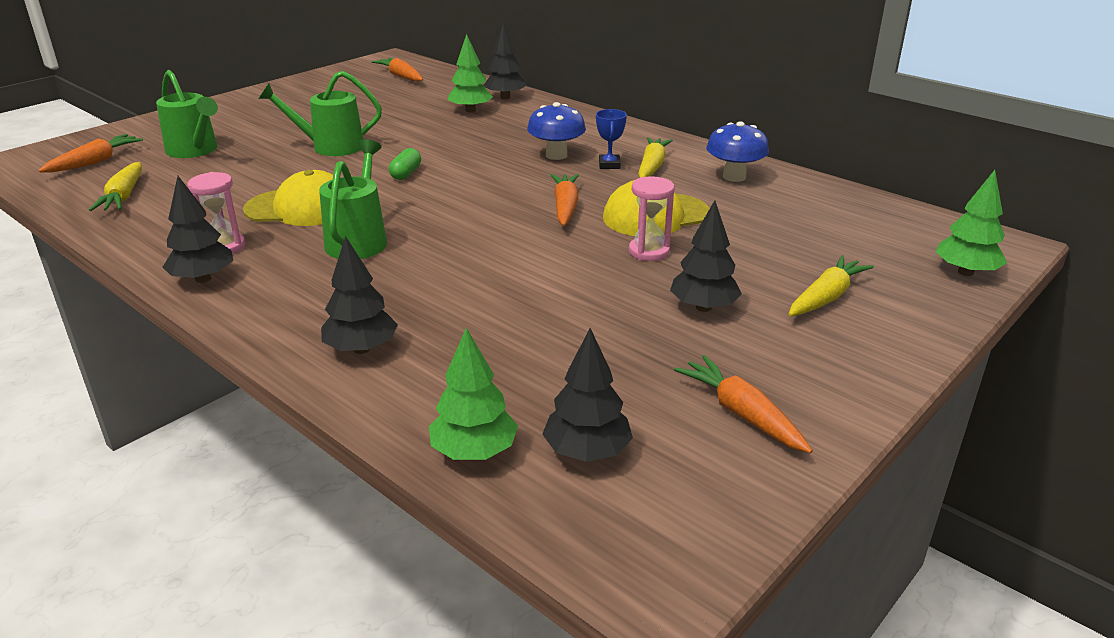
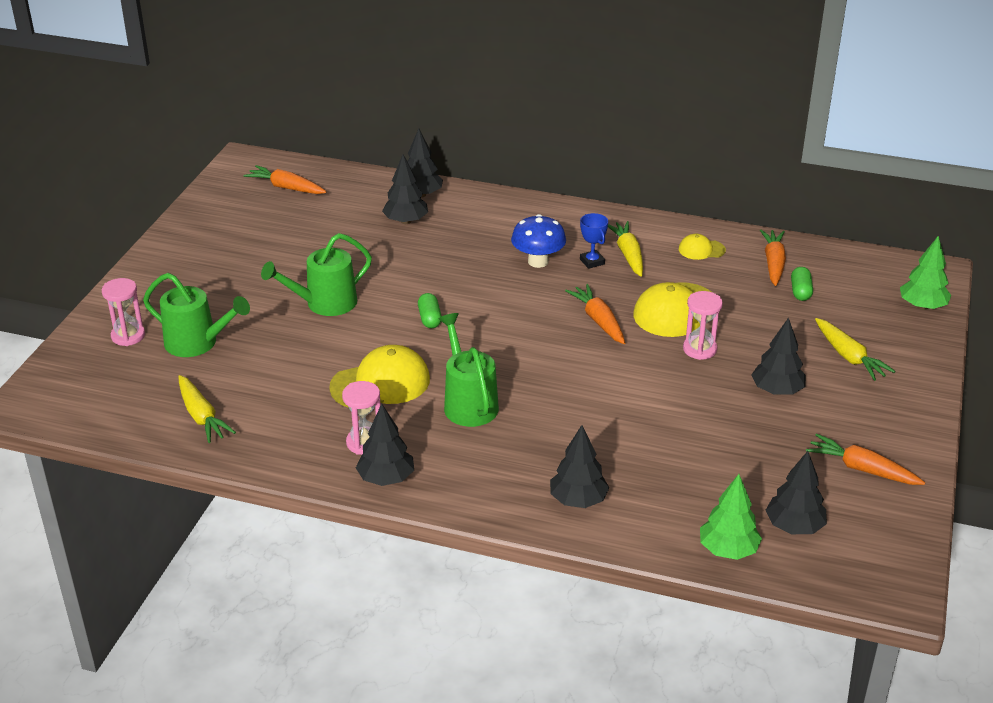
camera: 25 degrees left, 5 degrees up
(95, 162) = (115, 384): orange carrot -> orange carrot (773, 263)
(152, 136) = (128, 336): none -> pink hourglass
(470, 110) = (406, 221): green tree -> black tree
(734, 177) = (701, 250): blue mushroom -> yellow cap
(816, 229) = (800, 291): none -> green capsule
(826, 297) = (849, 357): yellow carrot -> yellow carrot turned 135 degrees clockwise

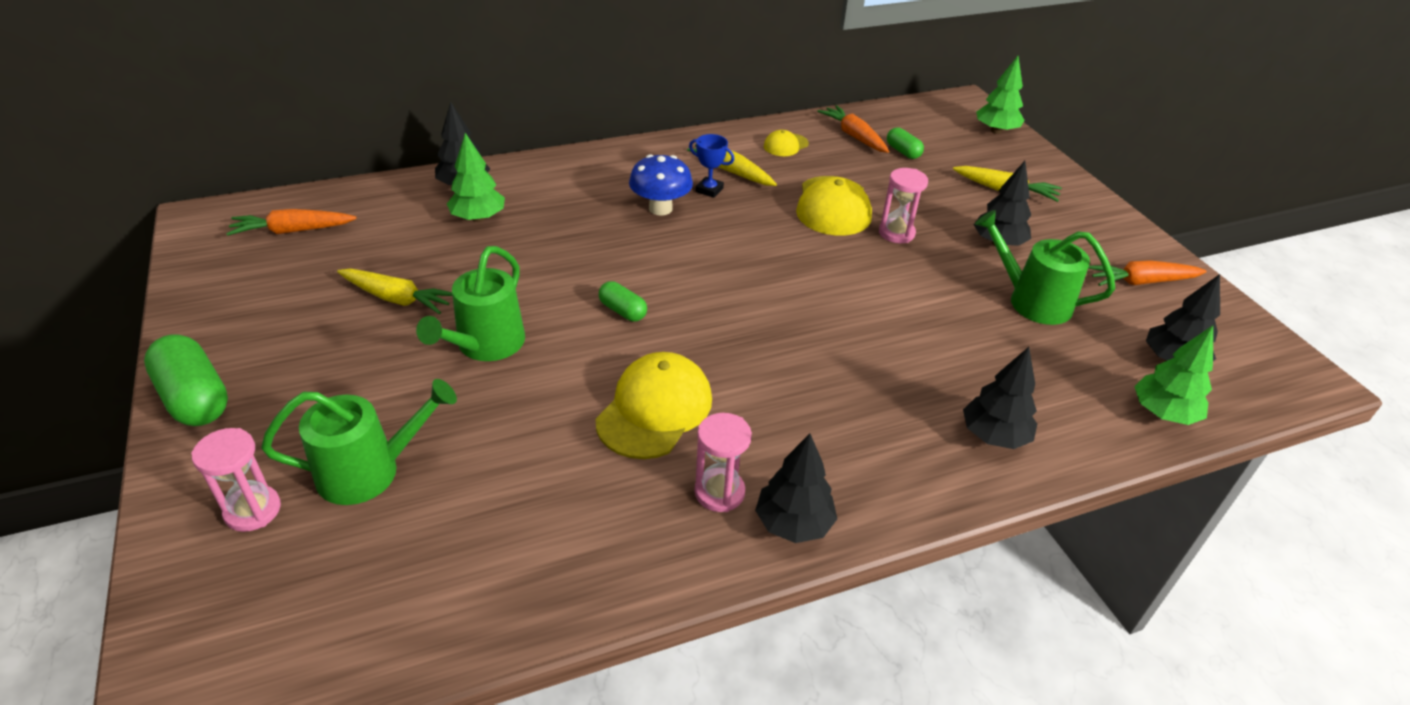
camera: 40 degrees left, 5 degrees up
(150, 267) = (195, 398): none -> green capsule
(202, 416) = (481, 571): yellow carrot -> yellow carrot (397, 298)
(406, 221) = (478, 218): black tree -> green tree
(468, 403) = (769, 385): green watering can -> green watering can (1031, 301)
(598, 320) = (783, 243): orange carrot -> none

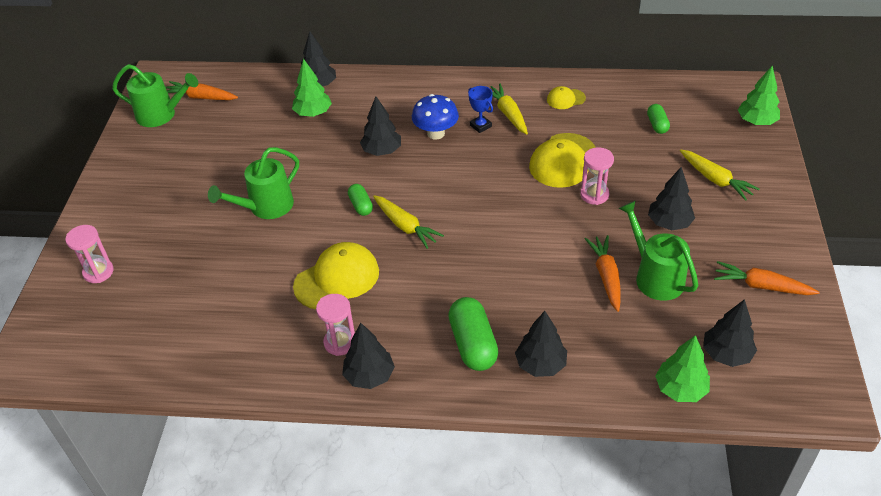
camera: 30 degrees right, 5 degrees up
(195, 398) = (101, 197): green capsule -> green capsule (473, 344)
(370, 471) = (163, 268): green watering can -> green watering can (161, 115)
(397, 298) = (234, 161): yellow carrot -> yellow carrot (405, 226)
(605, 242) = (382, 151): none -> black tree
(853, 136) = (627, 102): orange carrot -> orange carrot (606, 276)

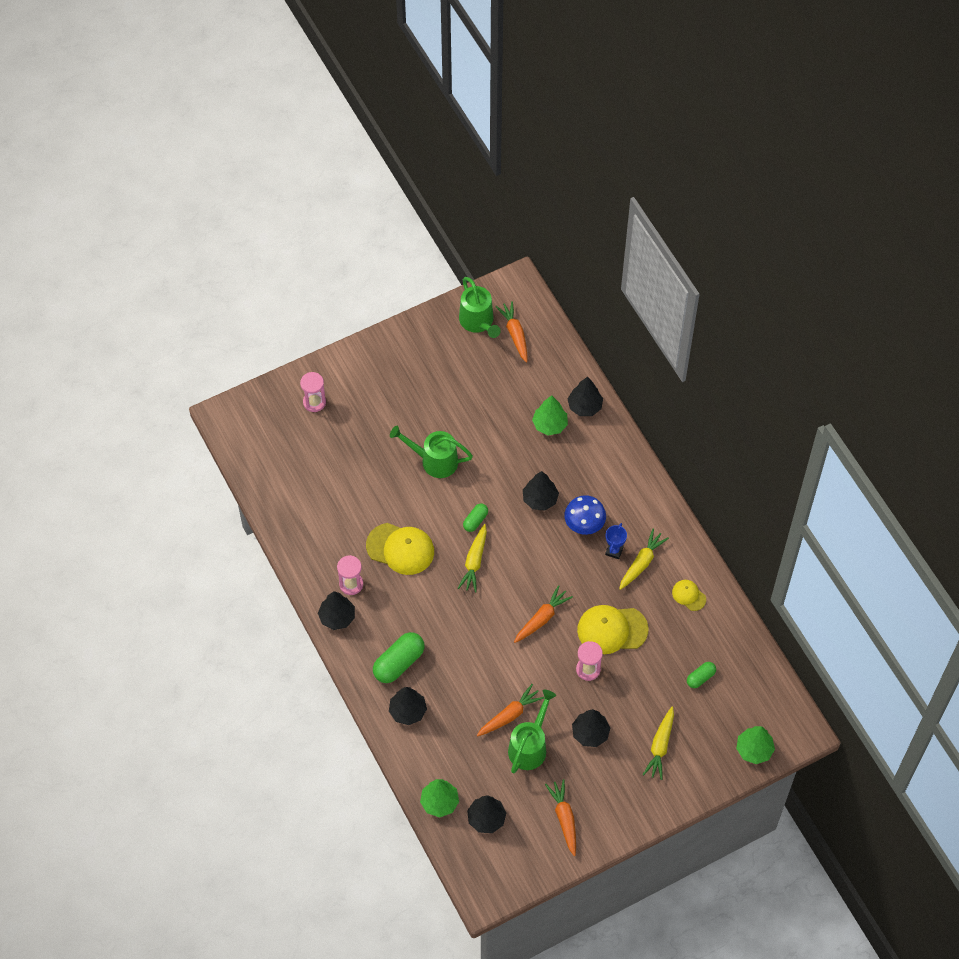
camera: 55 degrees right, 15 degrees up
(511, 204) = (542, 618): none -> orange carrot

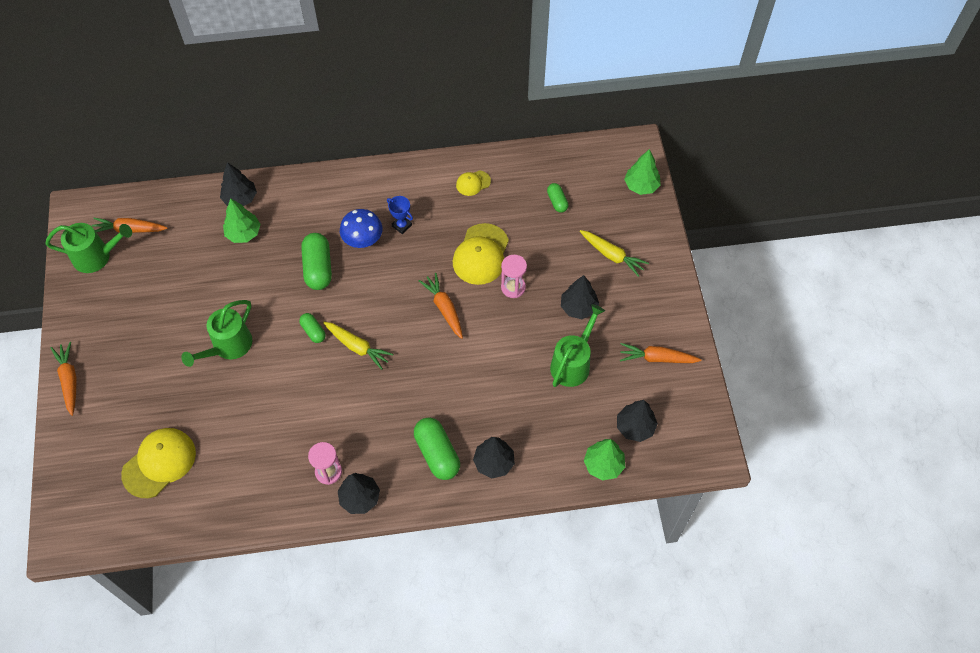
camera: 70 degrees left, 0 degrees up
(314, 402) = (97, 440): pink hourglass -> none
(400, 549) = (311, 410): yellow cap -> yellow cap (159, 463)
(510, 715) = (534, 370): orange carrot -> orange carrot (69, 380)
(529, 746) = (573, 363): green watering can -> green watering can turned 75 degrees clockwise
(540, 499) = (318, 268): black tree -> green capsule
(641, 563) = (424, 208): yellow carrot -> none

